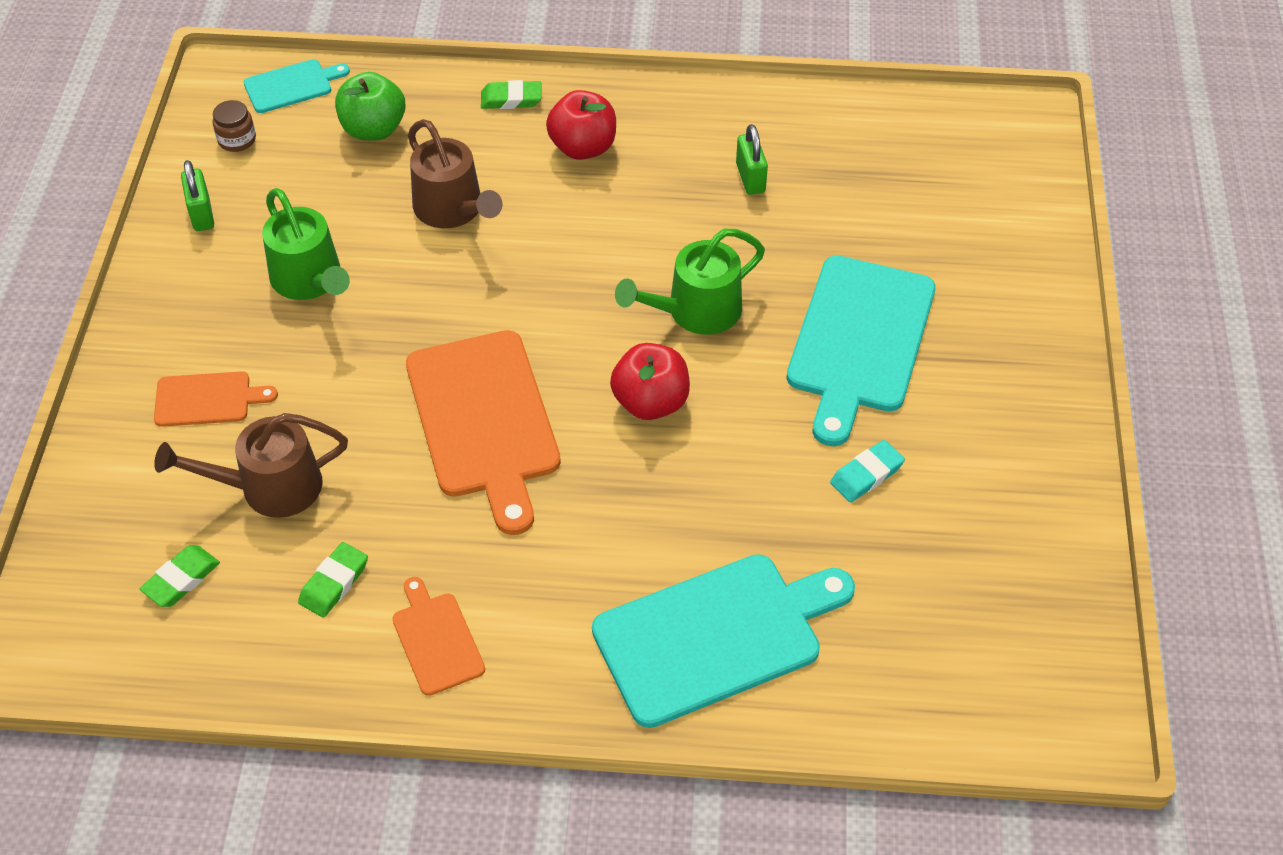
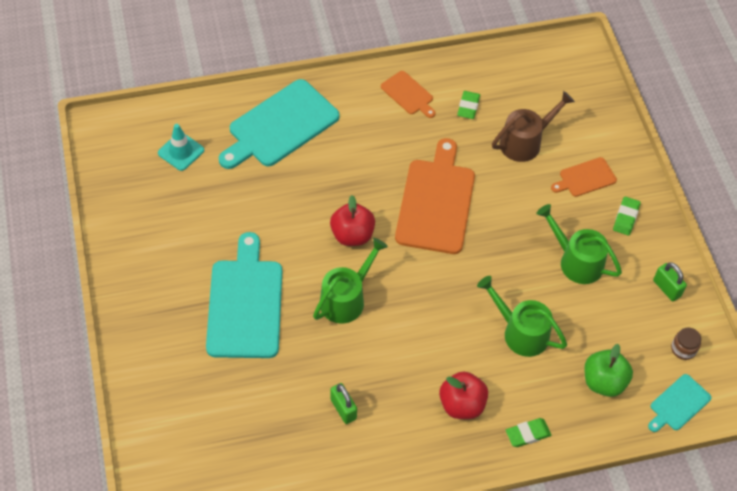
camera: 160 degrees right, 5 degrees up
(181, 579) = (539, 92): green eraser -> green eraser (626, 217)
(453, 209) = (520, 332): brown watering can -> green watering can
(484, 421) = (436, 202): orange cutting board -> orange cutting board turned 45 degrees clockwise
(866, 474) = (224, 223): turquoise eraser -> none
(924, 631) = (181, 151): none -> turquoise traffic cone

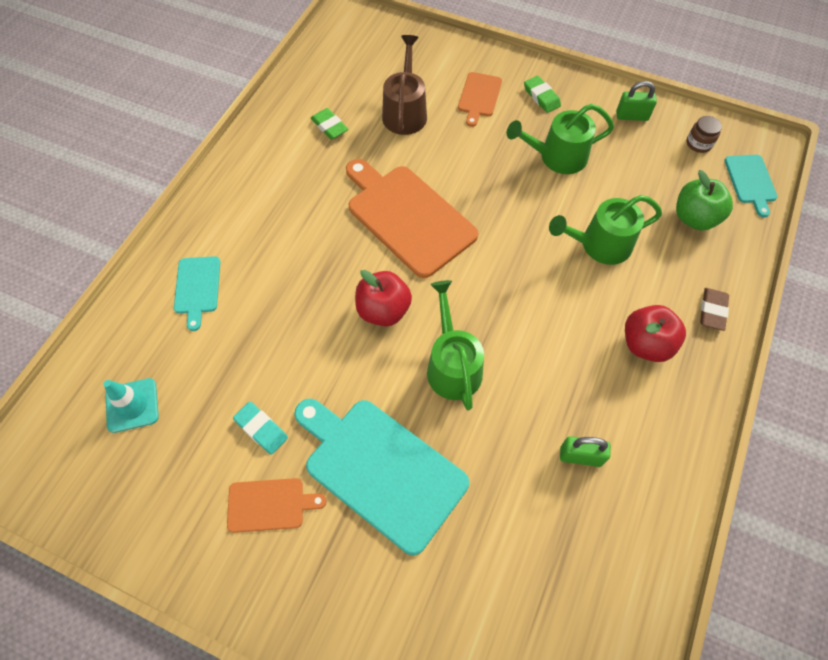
camera: 50 degrees left, 5 degrees up
(219, 225) = (261, 429): none -> turquoise eraser
(280, 126) = (197, 288): turquoise cutting board -> turquoise cutting board, size x0.50
(408, 94) = (271, 160): orange cutting board -> orange cutting board (270, 505)
(527, 434) = (712, 311): green eraser -> brown eraser

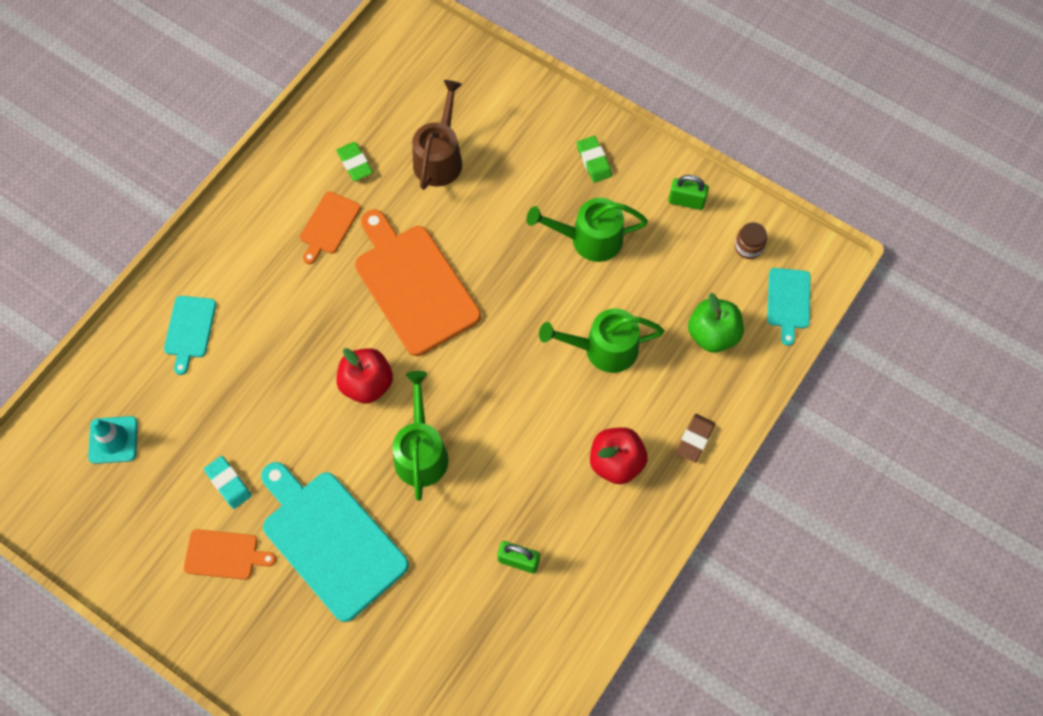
camera: 10 degrees right, 5 degrees up
(479, 97) = (525, 150): orange cutting board -> orange cutting board (328, 225)

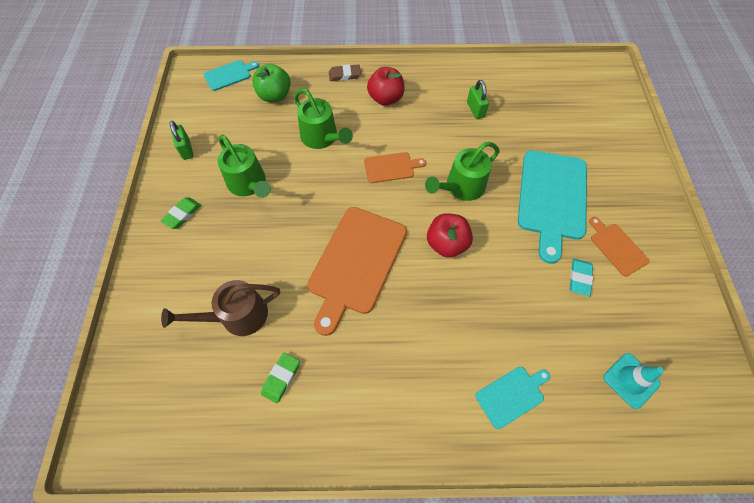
camera: 125 degrees left, 5 degrees down
(328, 225) = (350, 356): orange cutting board -> orange cutting board (391, 167)
(748, 247) = (202, 106): brown jar -> none

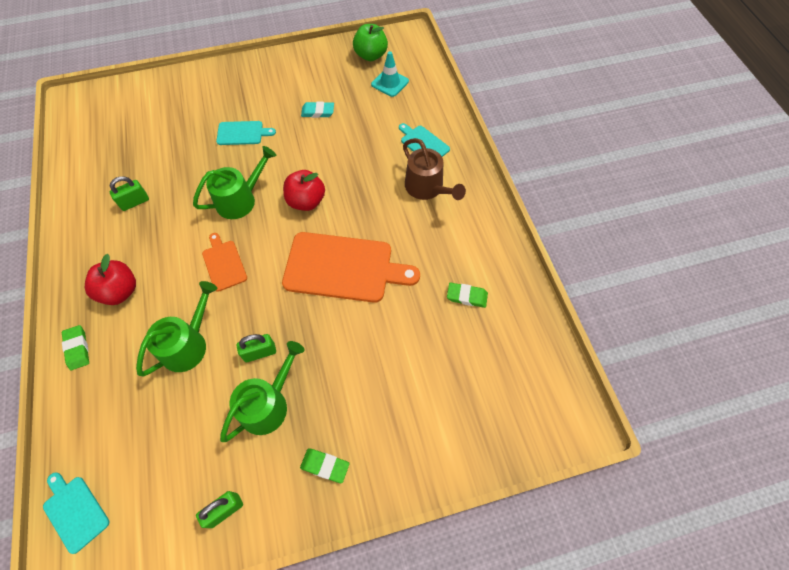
camera: 105 degrees left, 0 degrees up
(237, 316) = (425, 353): brown watering can -> brown watering can (427, 188)
(275, 96) = (118, 426): green apple -> green apple (370, 55)
(295, 184) = (260, 352): none -> green padlock
(344, 75) = (77, 348): brown eraser -> green eraser
(461, 187) = (240, 199): green watering can -> green watering can turned 75 degrees counterclockwise
(552, 198) = (242, 133): turquoise cutting board -> turquoise cutting board, size x0.50
(617, 247) = (284, 91): orange cutting board -> none

